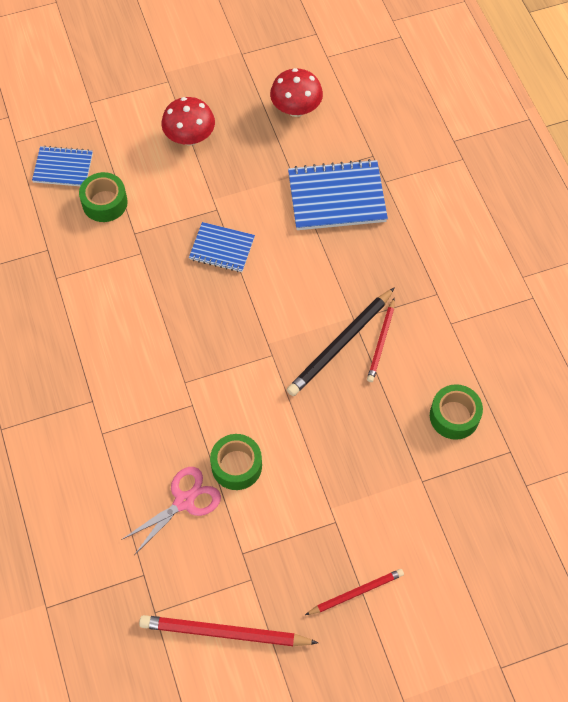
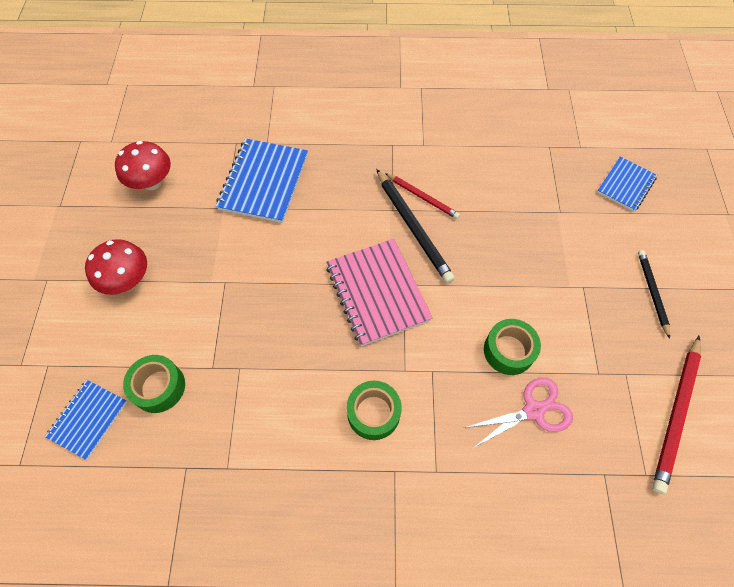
camera: 70 degrees left, 0 degrees up
(184, 501) = (534, 410): pink scissors -> pink scissors turned 90 degrees clockwise
(222, 248) = (271, 291): blue notebook -> blue notebook (626, 185)
(254, 335) = (377, 293): none -> pink notebook
(356, 593) = (652, 292): red pencil -> black pencil
(454, 416) = (508, 171): green tape -> green tape (373, 413)

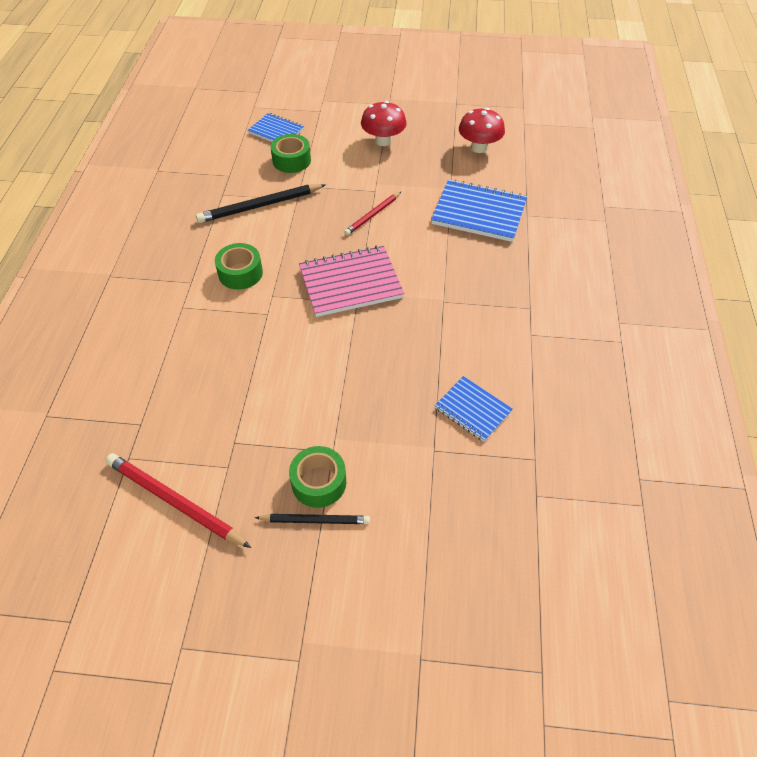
camera: 95 degrees right, 10 degrees down
(413, 227) = (421, 315): black pencil -> black pencil (260, 206)
(422, 197) = (458, 326): red pencil -> red pencil (373, 215)
(508, 350) = (274, 372): green tape -> green tape (319, 482)
(534, 410) = (212, 381): pink scissors -> none
(626, 185) = (472, 534): blue notebook -> blue notebook (472, 410)

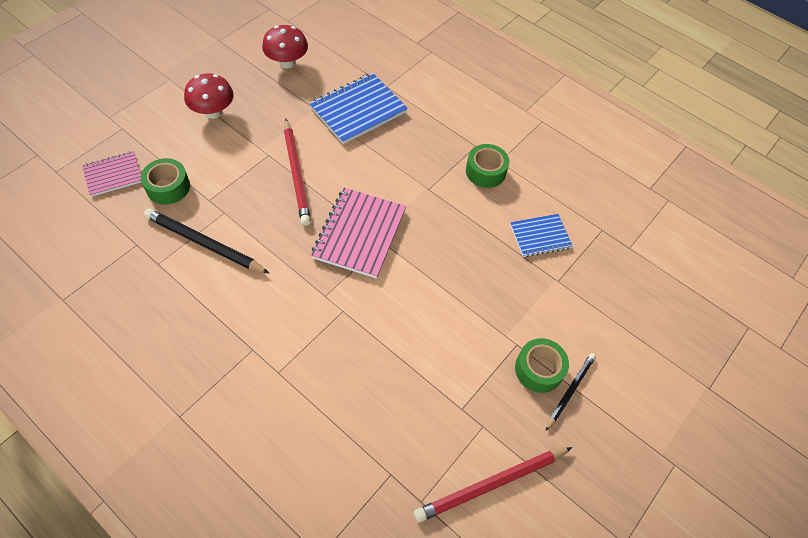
camera: 60 degrees left, 5 degrees up
(240, 273) = (277, 304): green tape -> green tape (485, 171)
(260, 206) = (204, 243): black pencil -> black pencil turned 105 degrees clockwise
(276, 131) = (113, 175): blue notebook -> pink notebook
(373, 215) = (296, 173): red pencil -> red pencil, size x1.63

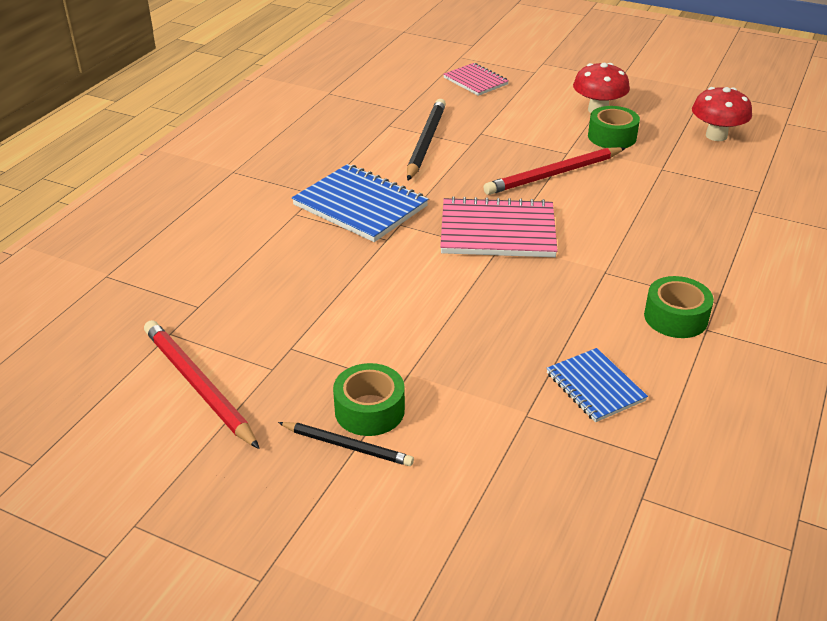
camera: 80 degrees right, 20 degrees down
(168, 187) = (481, 109): green tape -> green tape (612, 137)
(358, 110) = (689, 196): blue notebook -> blue notebook (360, 206)

